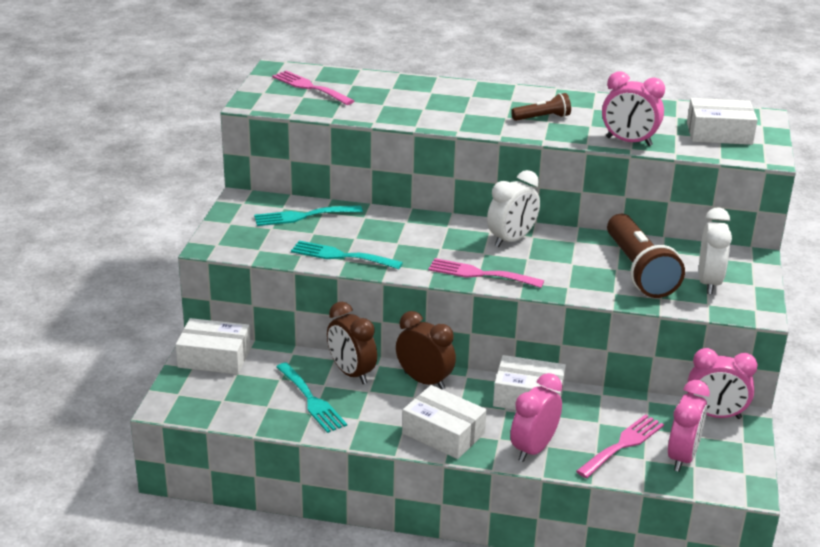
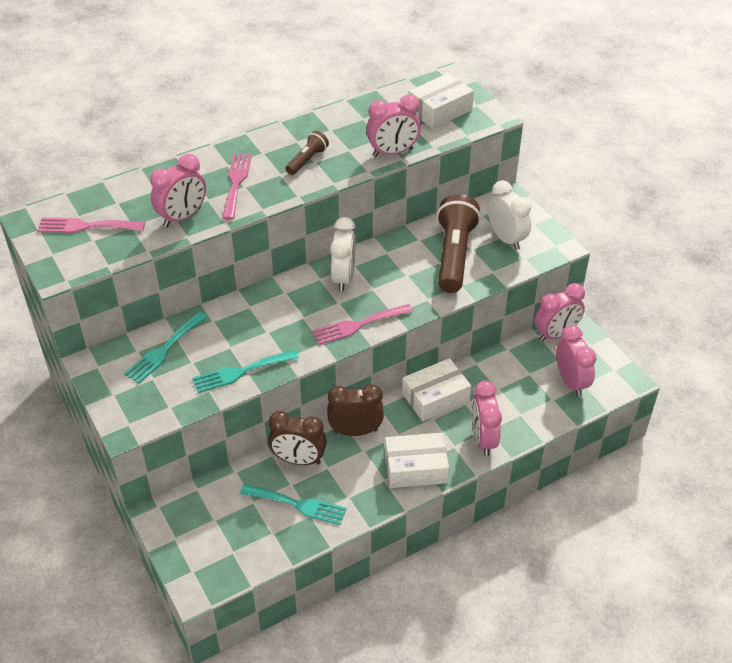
camera: 40 degrees left, 15 degrees up
(214, 357) = (180, 517): white box -> none
(387, 110) = (182, 217): none -> pink clock
(623, 444) = (529, 396): pink fork -> pink fork (236, 182)
(638, 271) = (454, 255): brown flashlight -> brown flashlight turned 120 degrees counterclockwise

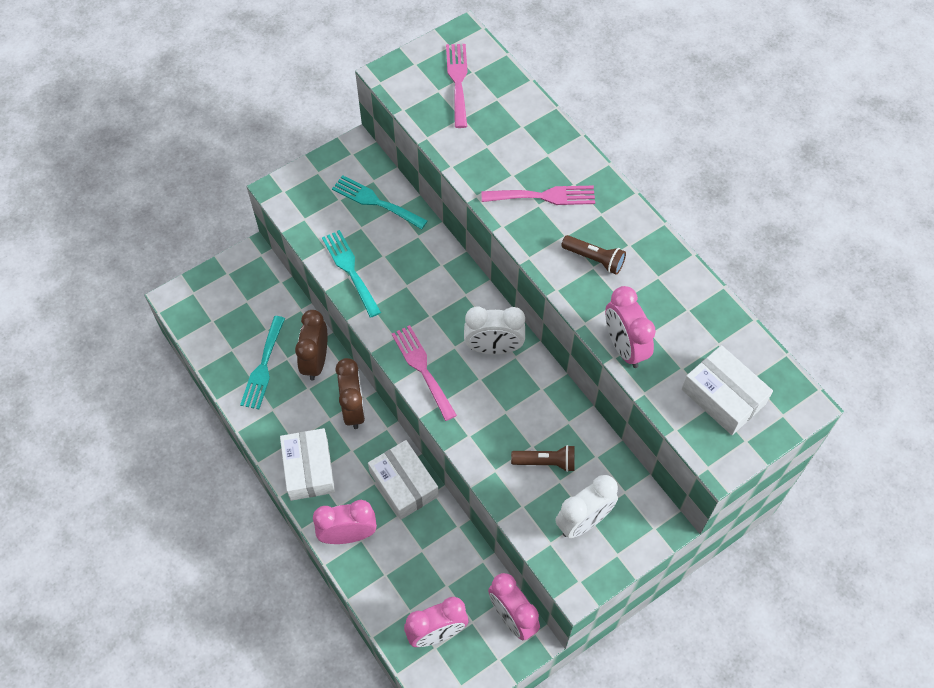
camera: 85 degrees right, 15 degrees up
(182, 217) = (480, 157): pink clock -> none
(454, 255) = (546, 462): brown flashlight -> brown flashlight, size x0.50

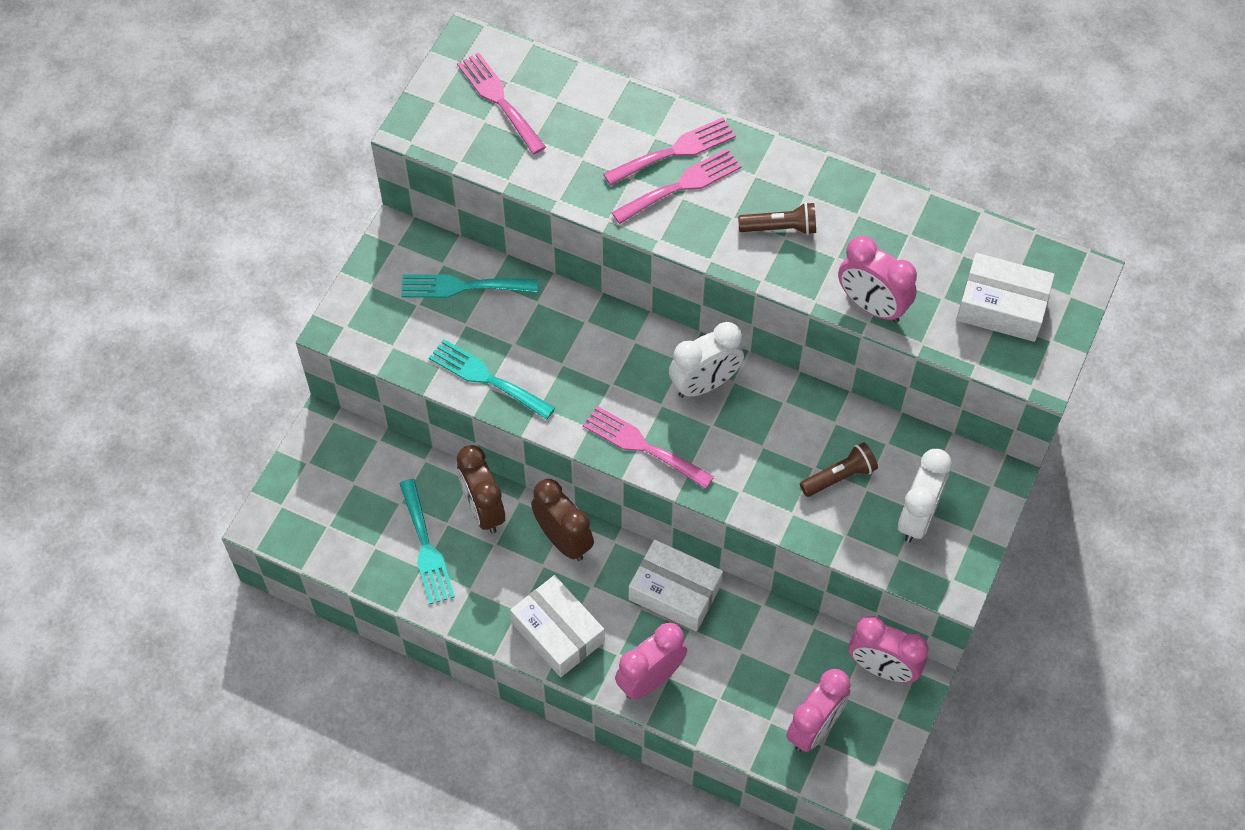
camera: 30 degrees left, 0 degrees up
(555, 170) = (675, 151): none -> pink fork

